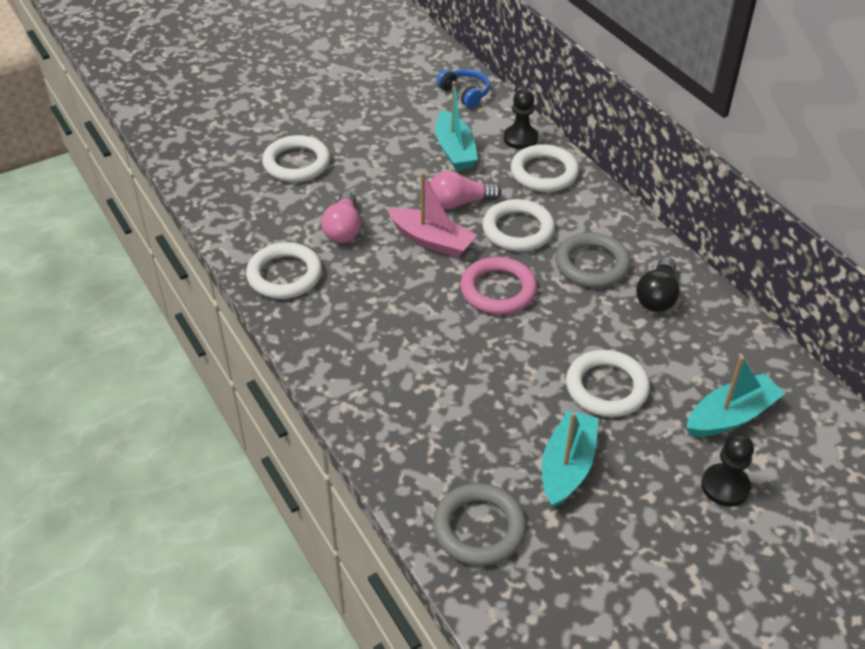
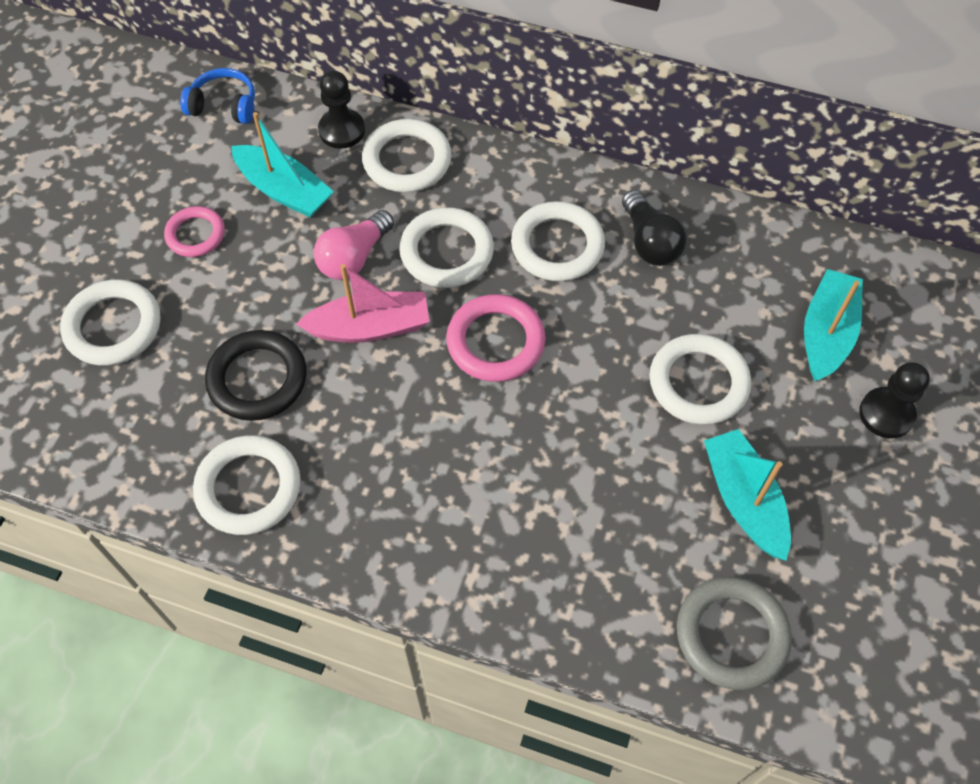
camera: 40 degrees left, 15 degrees up
(343, 229) = (257, 379): pink light bulb -> black ring
(384, 145) = (195, 234): none -> pink ring
(592, 264) = (557, 246): grey ring -> white ring

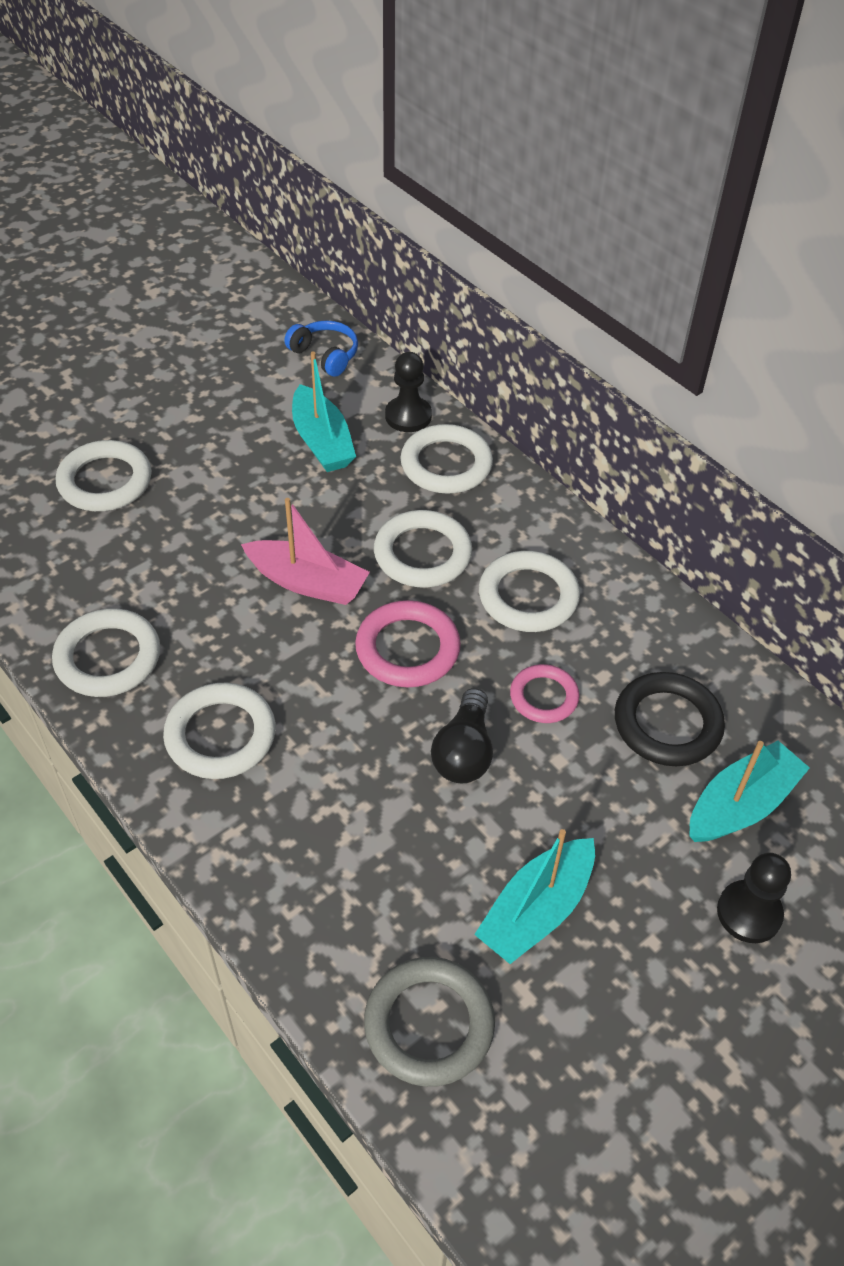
camera: 30 degrees right, 10 degrees down
(195, 234) = (224, 442): pink ring -> pink ring (544, 697)
(257, 379) = (183, 577): black ring -> black ring (667, 724)
(354, 257) = (338, 520): pink light bulb -> none
(649, 242) = (620, 635): black light bulb -> black light bulb (464, 752)
(698, 383) = (572, 781): white ring -> white ring (220, 735)
(744, 500) = (536, 910): turquoise boat -> turquoise boat turned 150 degrees counterclockwise

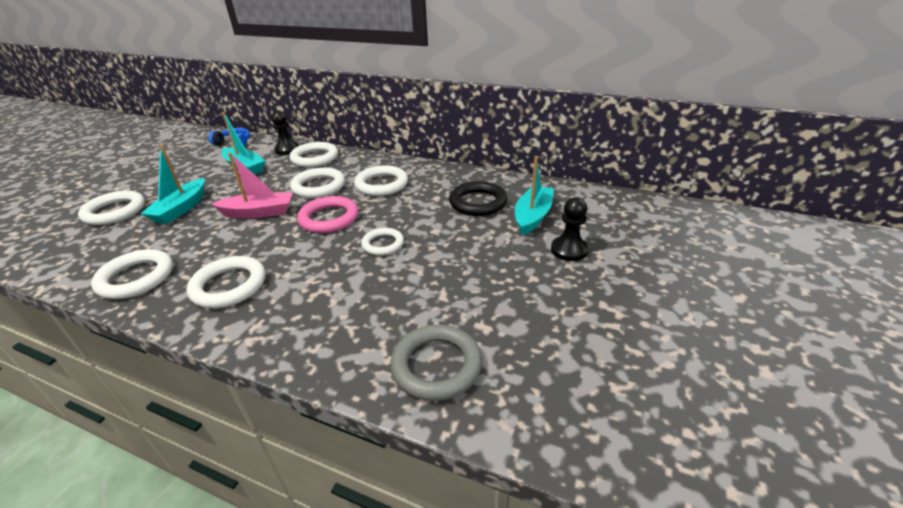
camera: 25 degrees left, 15 degrees down
(464, 752) = (383, 244): black light bulb -> white ring
(536, 910) = (464, 289): turquoise boat -> turquoise boat (181, 209)
(544, 697) = (412, 212): pink ring -> none

